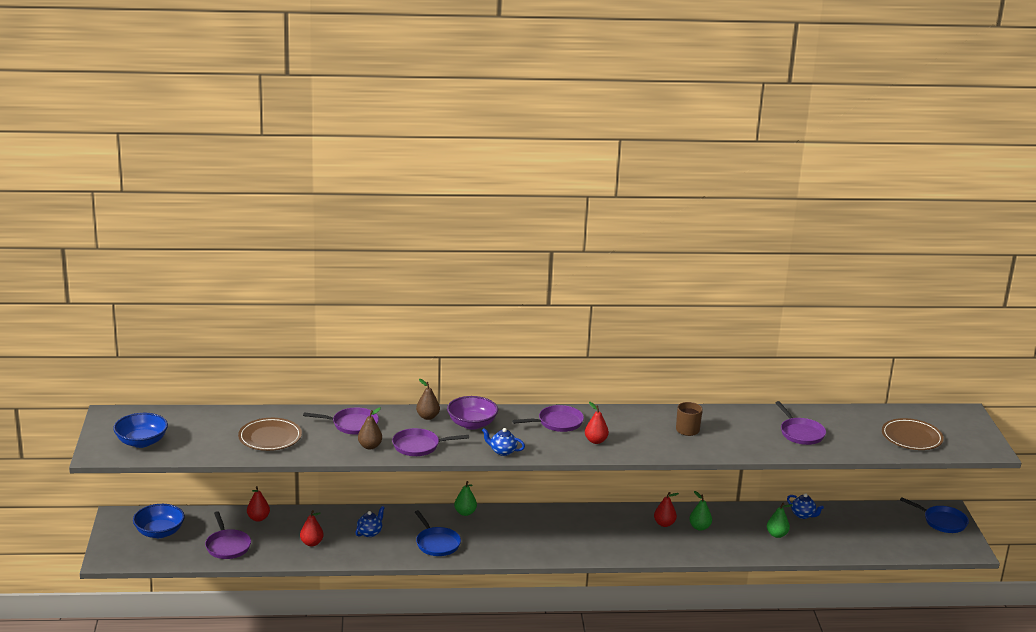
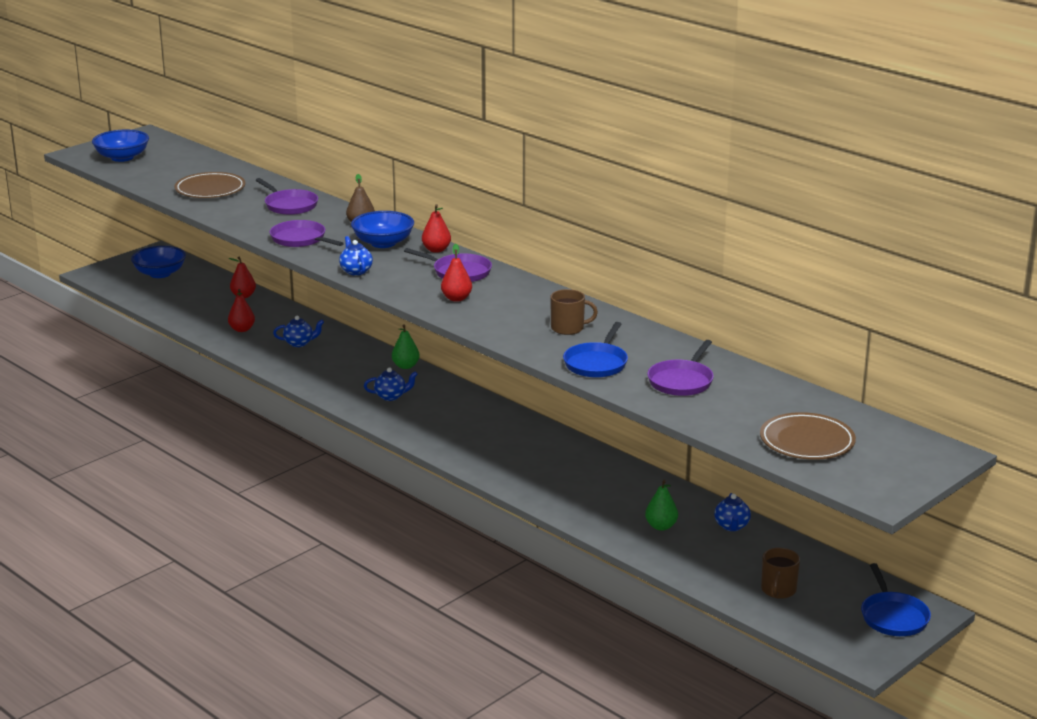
camera: 50 degrees right, 0 degrees up
(227, 546) = (182, 303): purple pan -> none
(370, 446) = (264, 224): brown pear -> none
(436, 543) = (332, 375): blue pan -> blue pan (596, 363)
(472, 424) = (383, 243): purple bowl -> blue bowl
(499, 537) = (391, 396): none -> blue teapot
(664, 524) = (565, 460): red pear -> red pear (436, 250)
(699, 527) = (593, 480): green pear -> none
(882, 537) = (778, 590): none -> brown mug

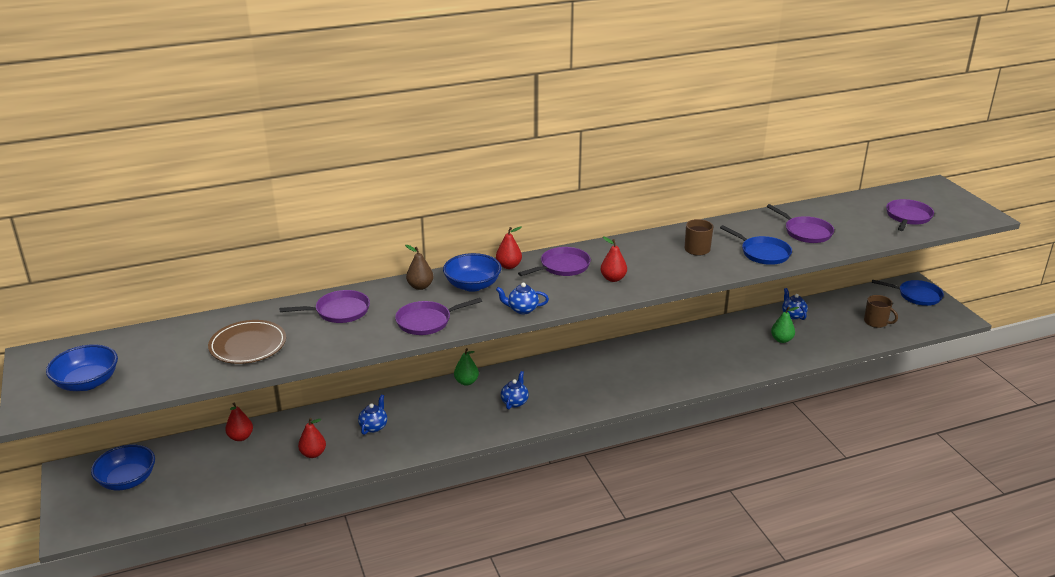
camera: 65 degrees left, 5 degrees up
(731, 526) = (793, 315): blue teapot -> blue teapot turned 135 degrees counterclockwise
(807, 441) = (908, 217): brown plate -> purple pan

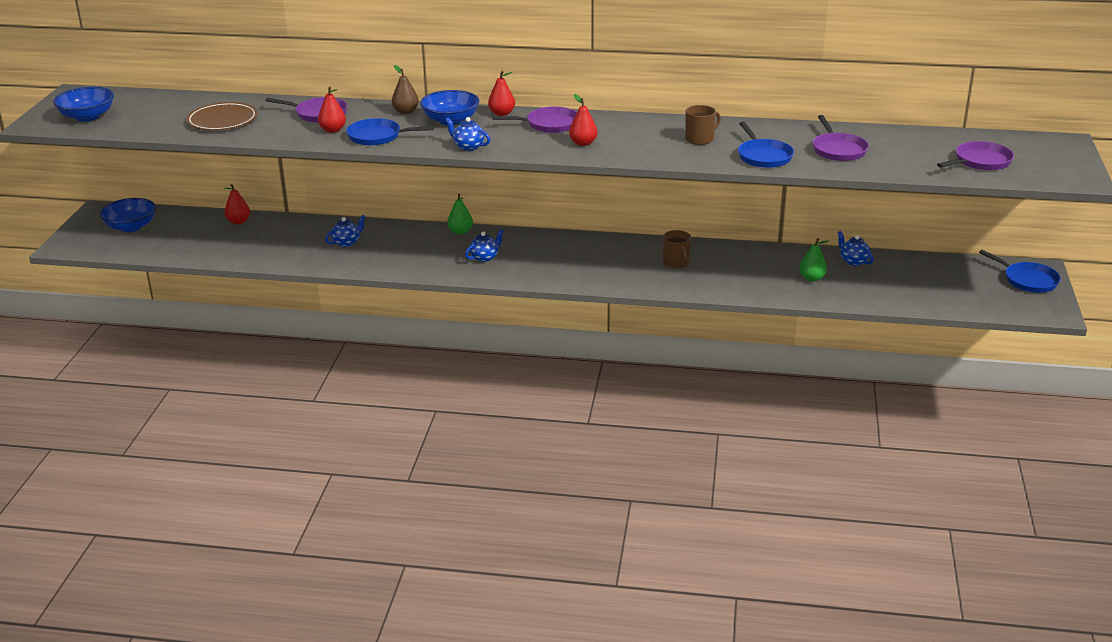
camera: 30 degrees right, 0 degrees up
(313, 454) = (279, 248): red pear -> red pear (333, 130)
(427, 321) = (377, 136): purple pan -> blue pan
(793, 315) = (853, 261): blue teapot -> blue teapot turned 45 degrees counterclockwise
(876, 322) = (943, 291): brown mug -> brown mug (676, 263)

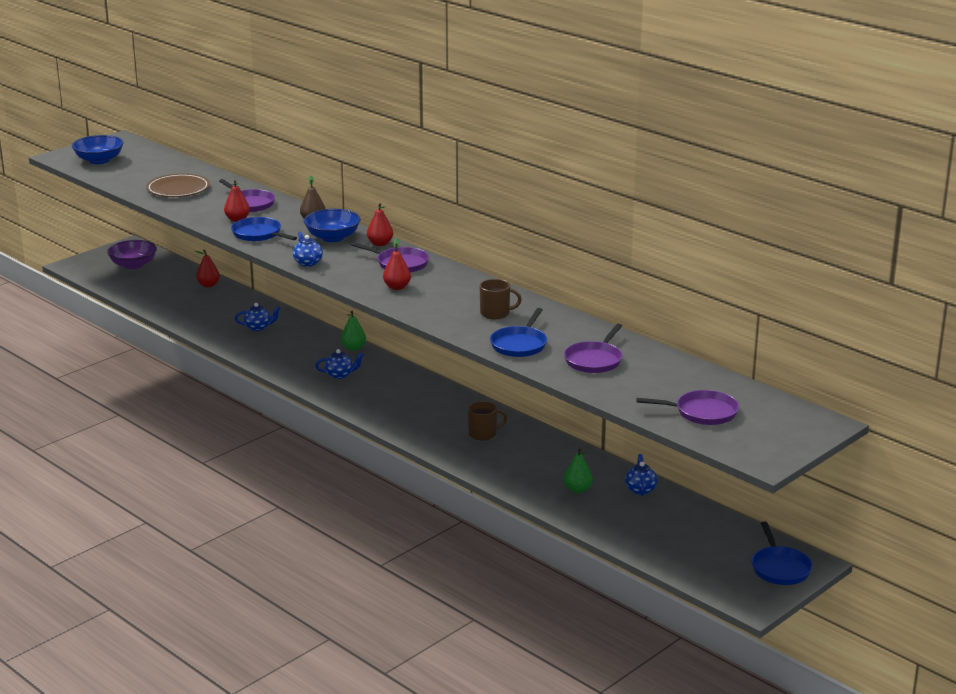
camera: 35 degrees right, 5 degrees down
(131, 227) = (133, 265): blue bowl -> purple bowl
(676, 263) = (483, 434): brown mug -> brown mug turned 120 degrees counterclockwise

